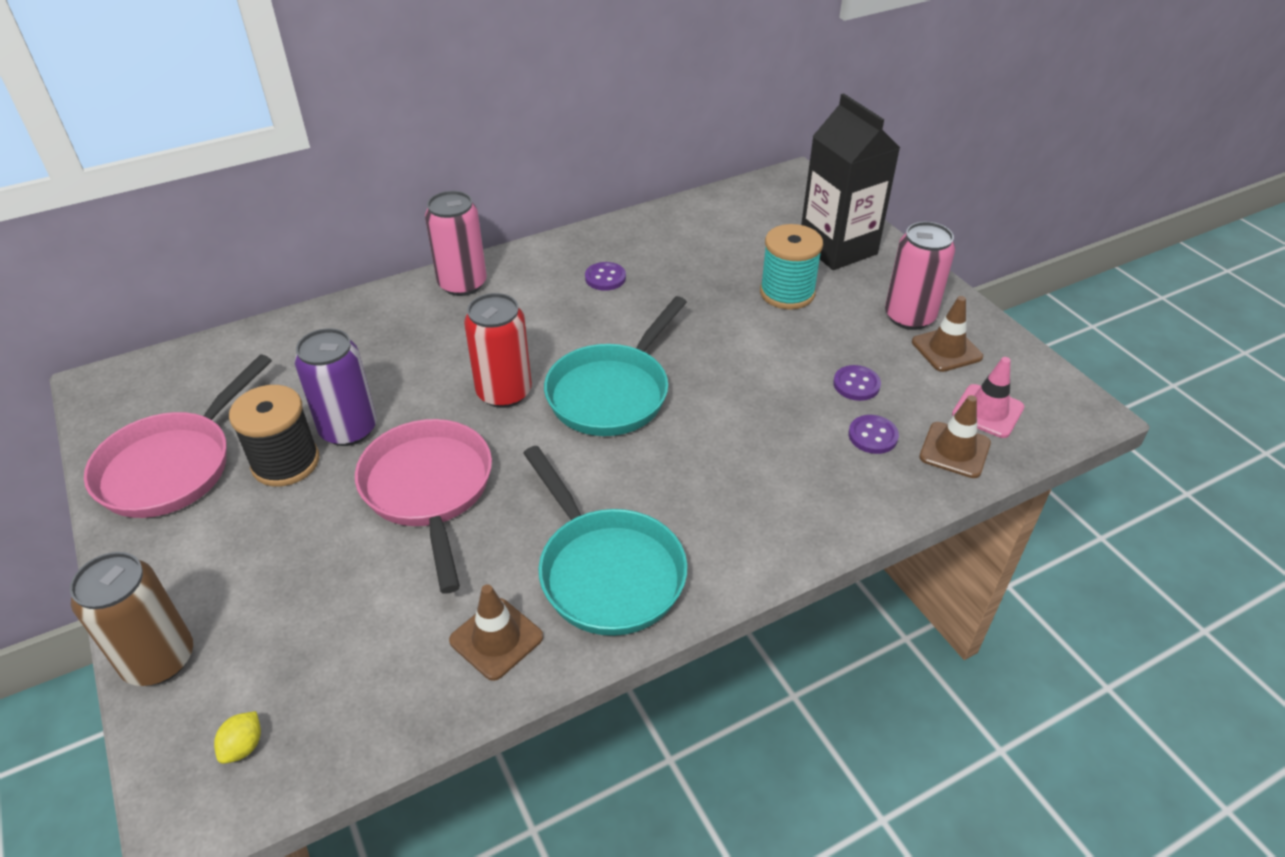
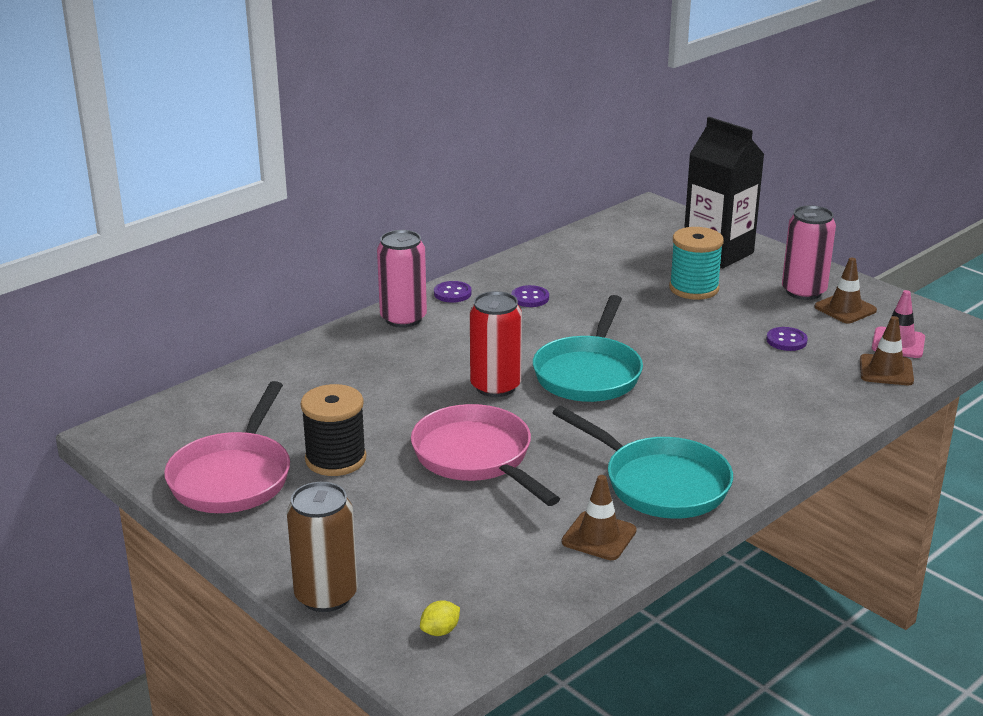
camera: 15 degrees left, 15 degrees down
(243, 746) = (440, 631): yellow lemon -> yellow lemon turned 45 degrees clockwise
(348, 429) = (375, 430): purple can -> none
(873, 436) = (818, 371): purple button -> purple button (452, 293)

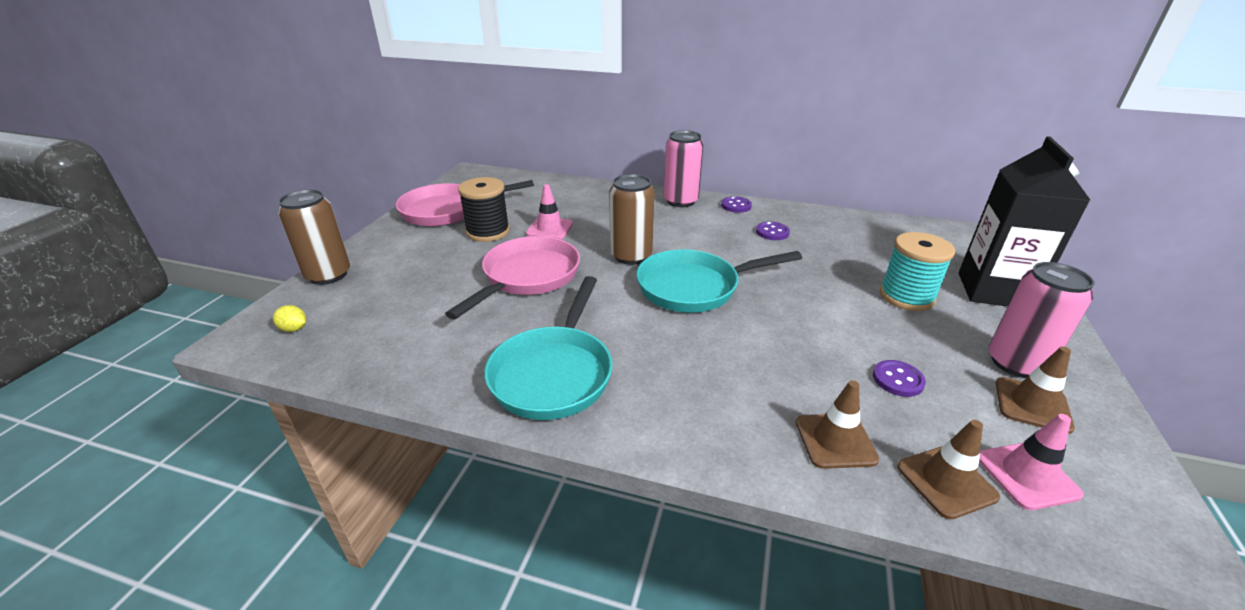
camera: 60 degrees right, 5 degrees up
(376, 416) = (550, 229): none -> pink traffic cone
(495, 386) = (631, 256): red can -> brown can
(599, 536) = (450, 364): brown traffic cone -> brown traffic cone (835, 441)

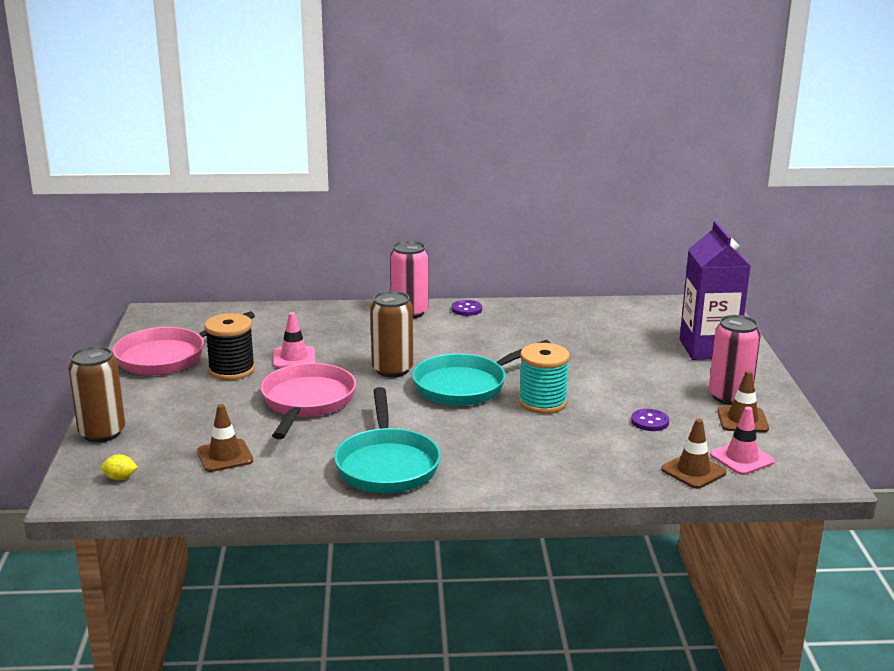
camera: 20 degrees left, 10 degrees down
(772, 232) = (512, 329): purple button -> none
(835, 441) = (617, 464): brown traffic cone -> brown traffic cone (225, 456)
(906, 296) = (643, 364): turquoise spool -> turquoise spool (542, 403)
(993, 291) = (708, 349): black carton -> purple carton

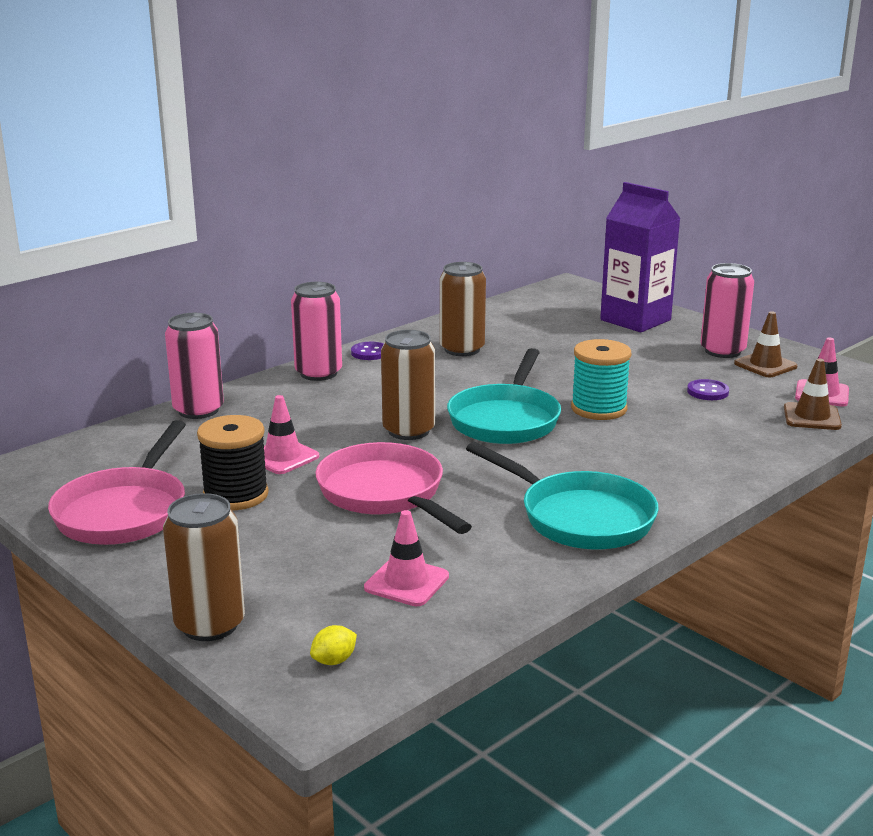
camera: 40 degrees left, 0 degrees up
(225, 456) = (406, 582): brown traffic cone -> pink traffic cone
(301, 312) = (198, 410): none -> pink can
(531, 327) = (462, 349): none -> brown can

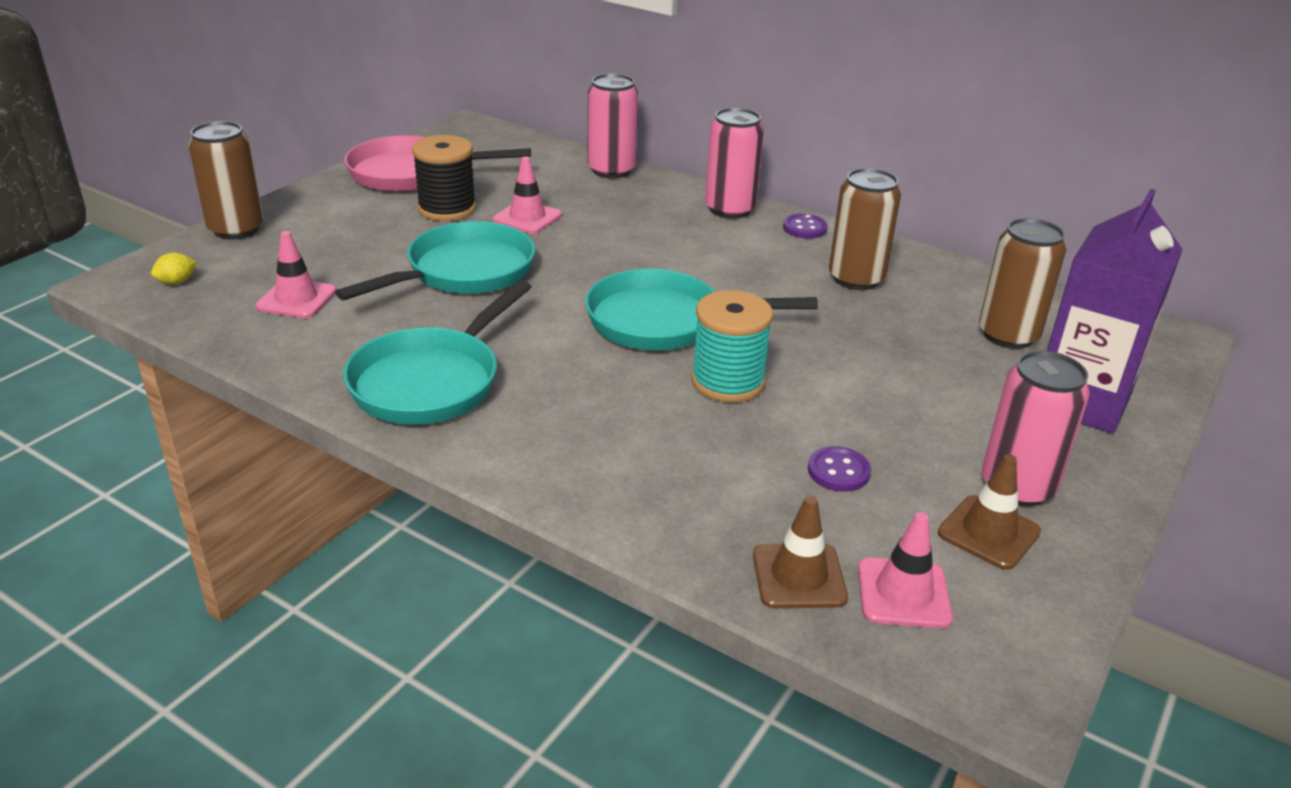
camera: 75 degrees right, 10 degrees up
(334, 660) = (177, 282): yellow lemon -> yellow lemon turned 75 degrees counterclockwise
(385, 494) = (464, 272): pink pan -> turquoise pan
(408, 431) = (609, 269): brown can -> brown can (1008, 335)

